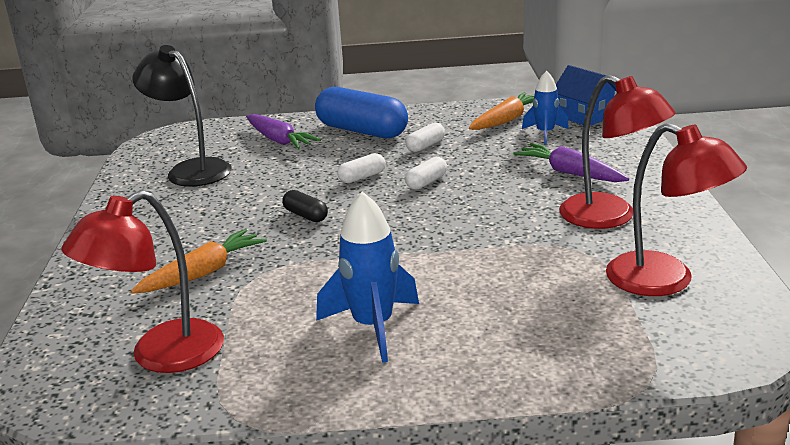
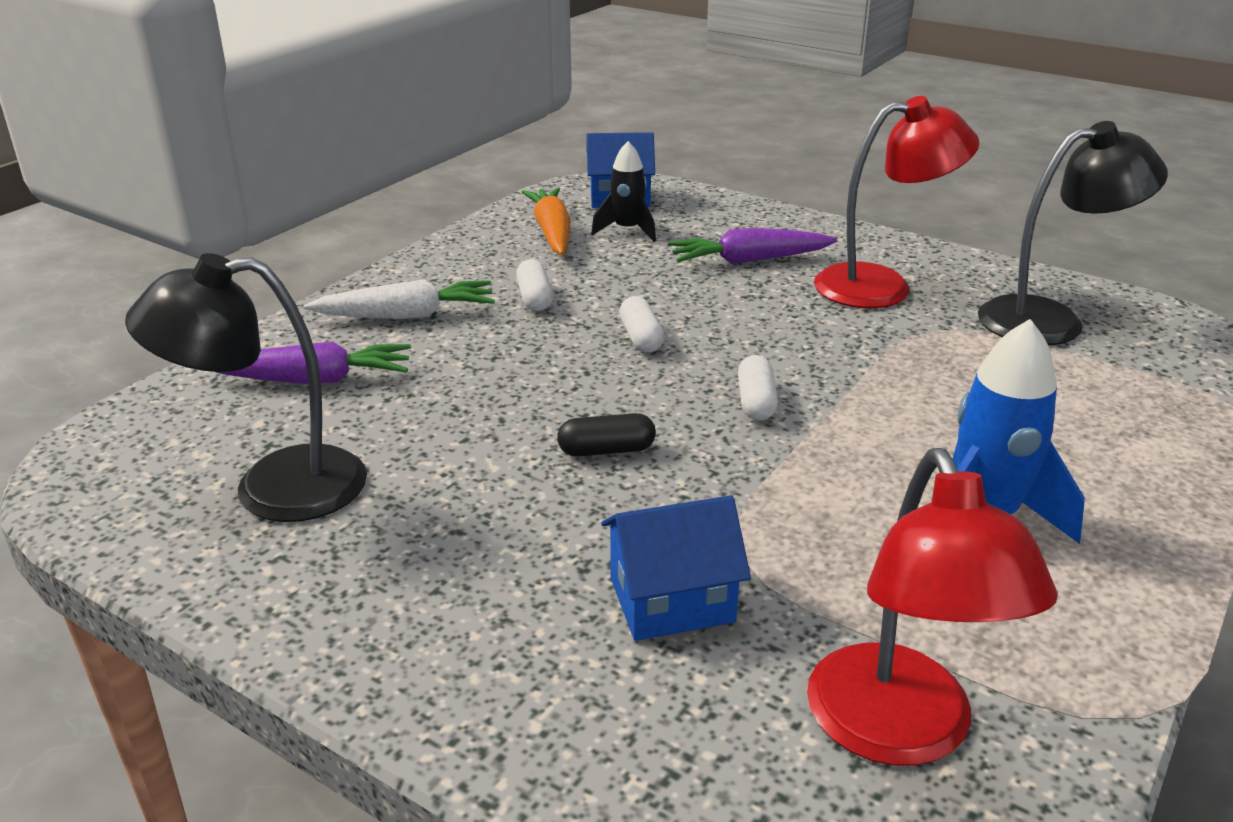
camera: 55 degrees left, 5 degrees up
(203, 273) = (671, 600): orange carrot -> blue house
(362, 131) = (407, 315): blue capsule -> white carrot
(362, 177) = (554, 369): white capsule -> white capsule (756, 402)
(545, 133) = (627, 230): blue rocket -> black rocket
(665, 281) = (1050, 320): red lamp -> black lamp

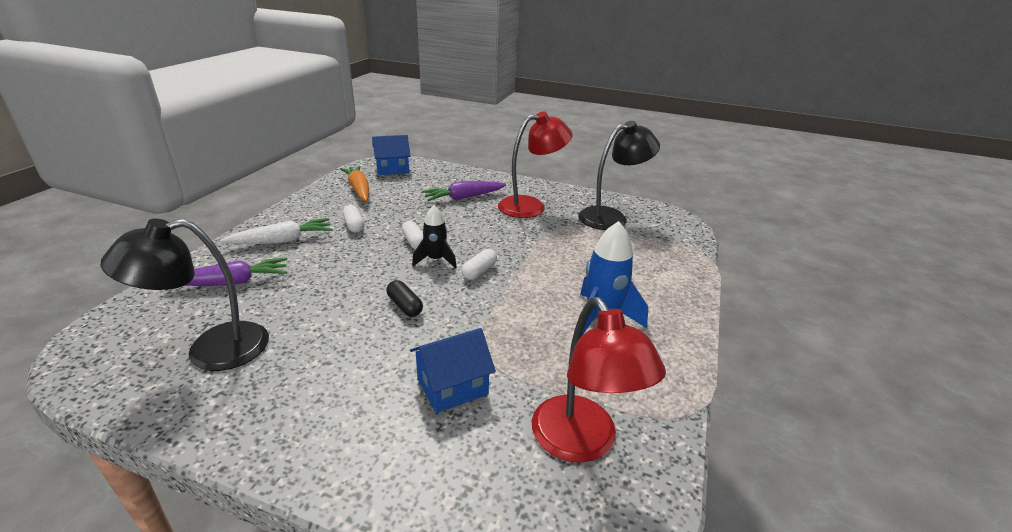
camera: 15 degrees left, 0 degrees up
(606, 450) = (405, 306): black capsule -> black capsule turned 75 degrees clockwise
(627, 230) = (399, 186): black rocket -> black rocket (435, 260)
(756, 402) = (479, 271): white capsule -> white capsule turned 45 degrees clockwise

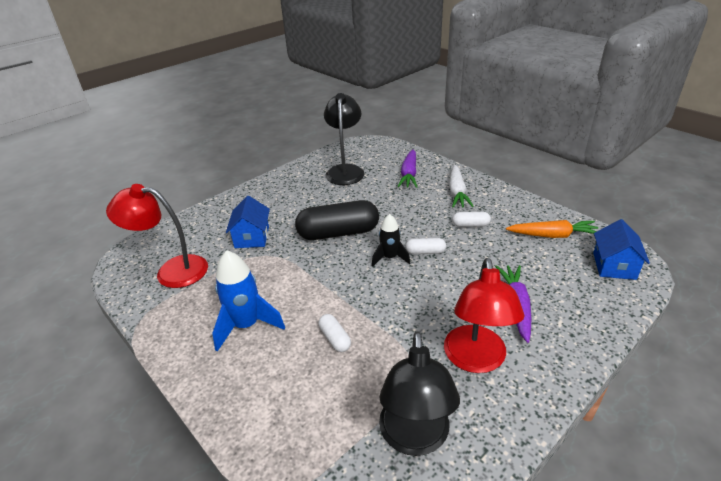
camera: 120 degrees right, 5 degrees up
(405, 306) = (338, 233): black capsule -> black capsule, size x2.20
(479, 271) = (358, 277): white capsule -> white capsule (335, 338)

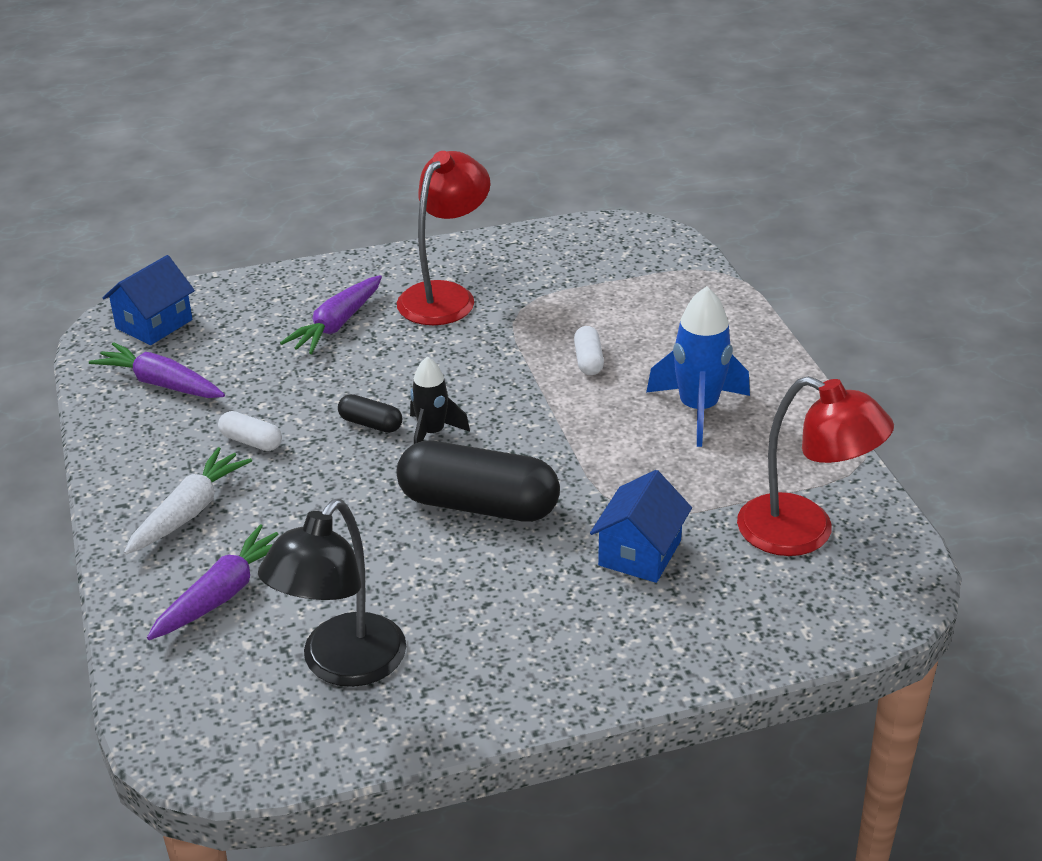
camera: 155 degrees left, 0 degrees up
(415, 438) = (564, 266): black lamp -> none
(425, 252) = (370, 424): white capsule -> black capsule
(553, 235) = (160, 383): orange carrot -> purple carrot

